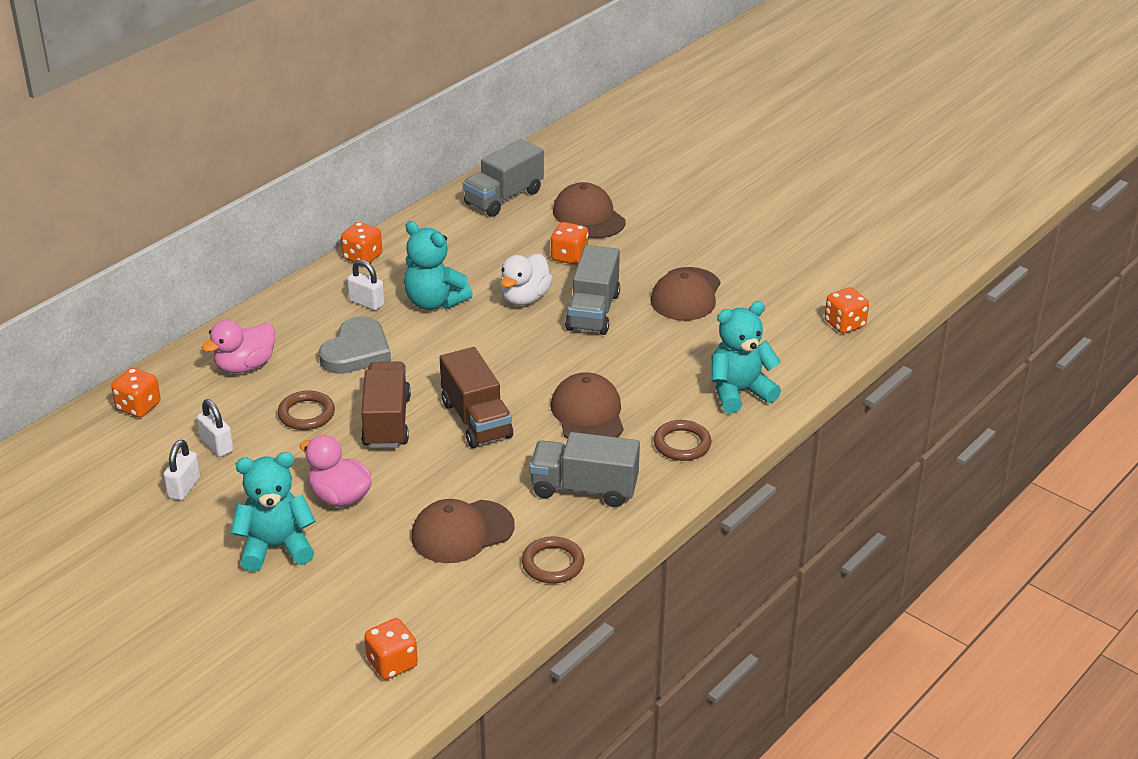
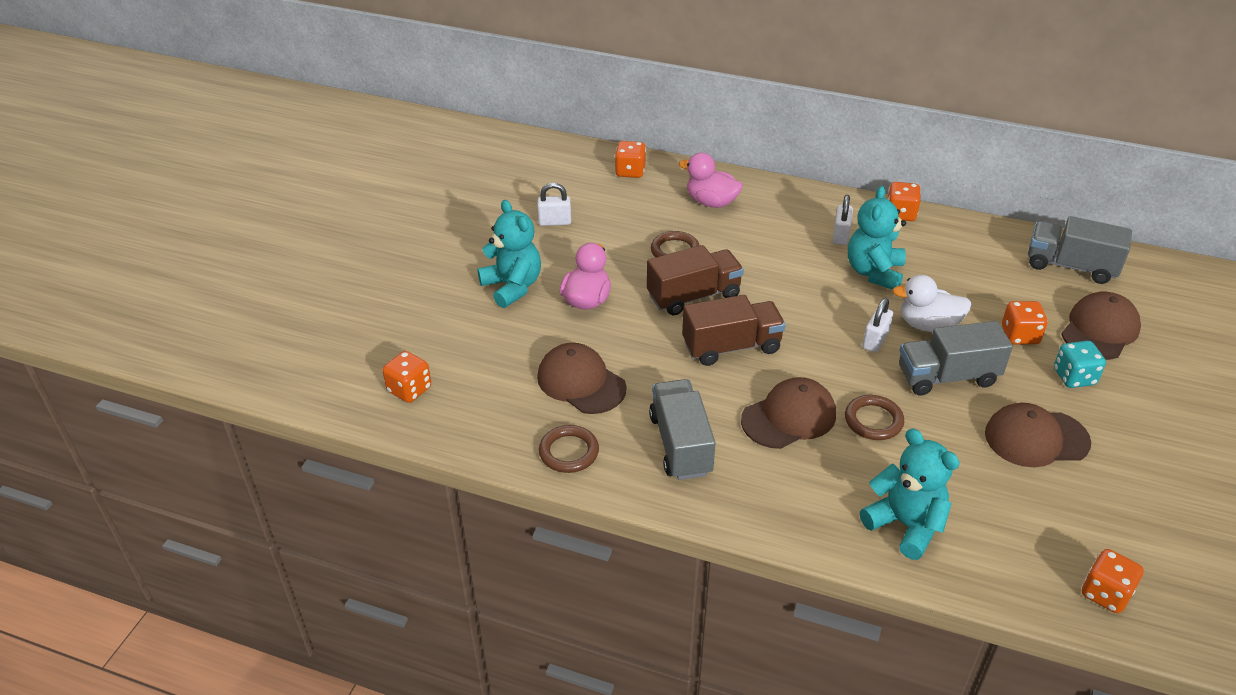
camera: 70 degrees right, 5 degrees up
(217, 445) = (610, 220): white padlock -> white padlock (875, 341)
(356, 351) = (772, 251): grey heart -> none
(476, 420) = (731, 347): brown truck -> brown truck turned 150 degrees counterclockwise
(632, 250) = (1074, 377): none -> turquoise dice
(682, 444) = (790, 499): brown ring -> brown ring (873, 420)

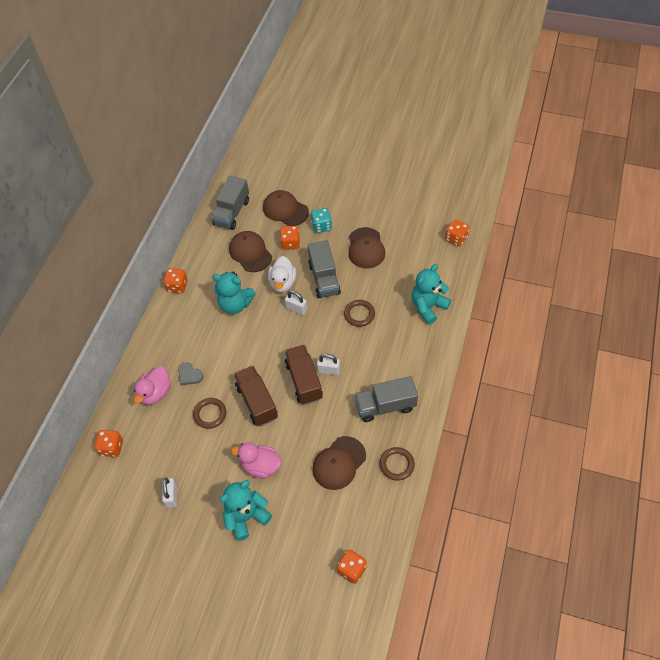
camera: 90 degrees left, 15 degrees up
(740, 230) = (189, 375): none -> grey heart
(789, 417) = (360, 353): brown cap -> brown cap (250, 253)
(840, 236) = (198, 319): white padlock -> white padlock (328, 370)

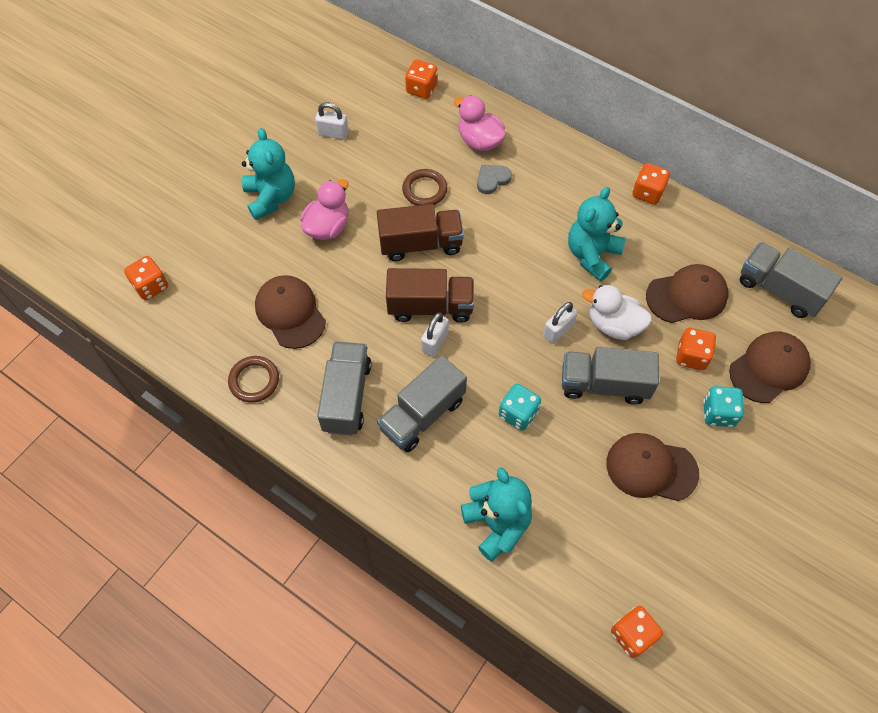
camera: 105 degrees right, 5 degrees up
(359, 314) = (518, 414): brown ring -> turquoise dice
(380, 361) = (422, 414): none -> grey truck

